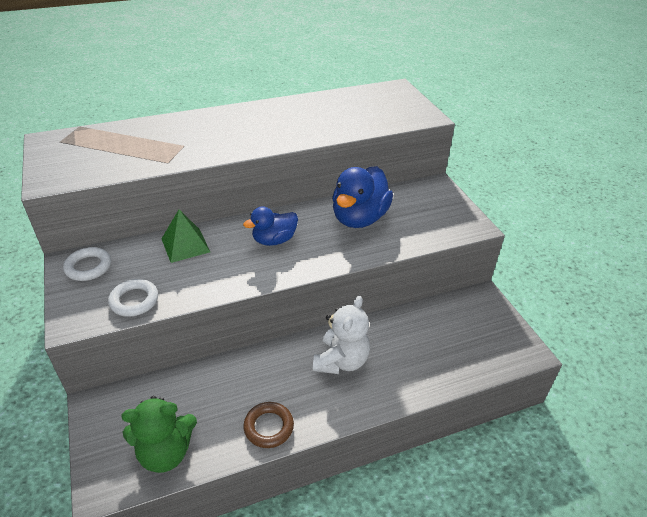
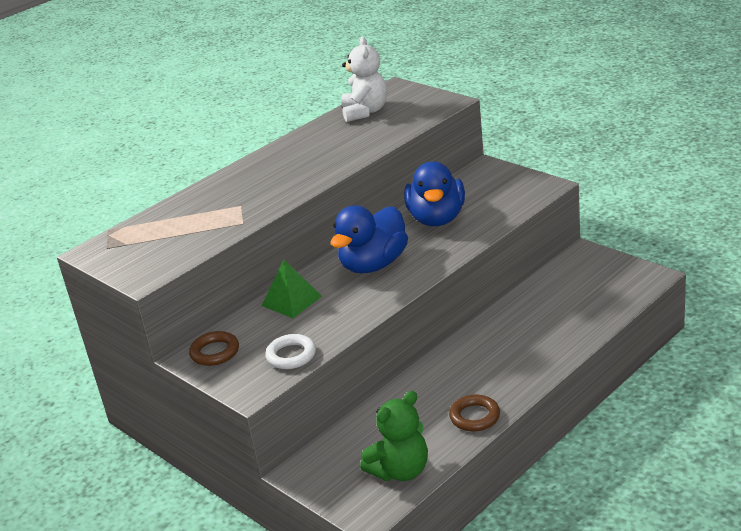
camera: 20 degrees left, 10 degrees down
(88, 267) = (215, 352): white ring -> brown ring
(274, 240) = (373, 265): blue duck -> blue duck, size x1.63
(341, 361) = (496, 348): white teddy bear -> white teddy bear (365, 112)

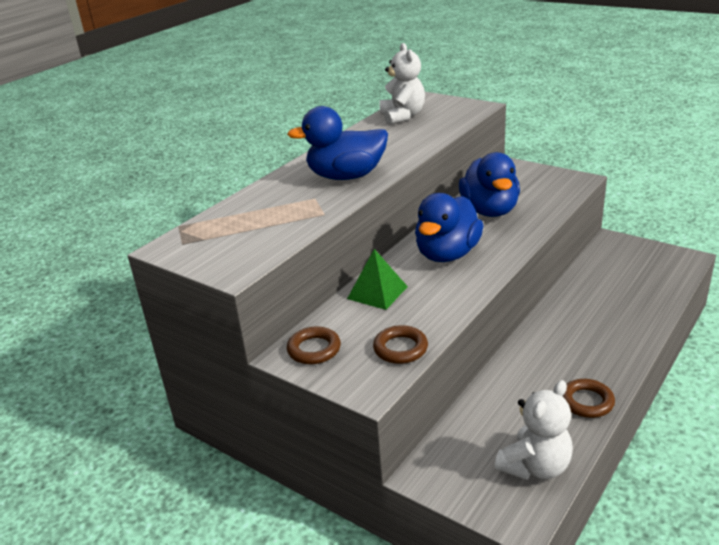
camera: 10 degrees left, 0 degrees up
(279, 182) = (346, 176): none -> blue duck
(291, 355) = (400, 348): white ring -> brown ring
(400, 471) = (535, 466): green teddy bear -> white teddy bear

